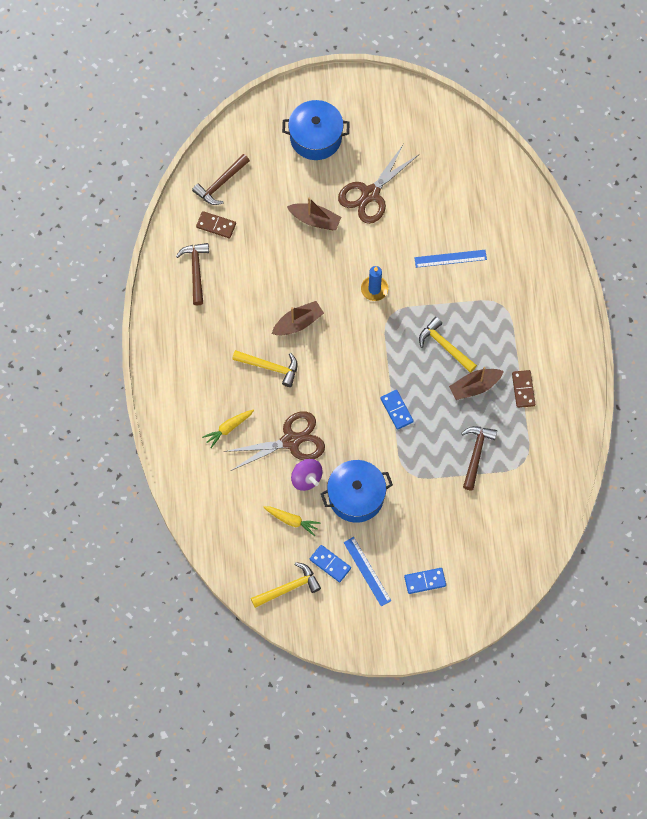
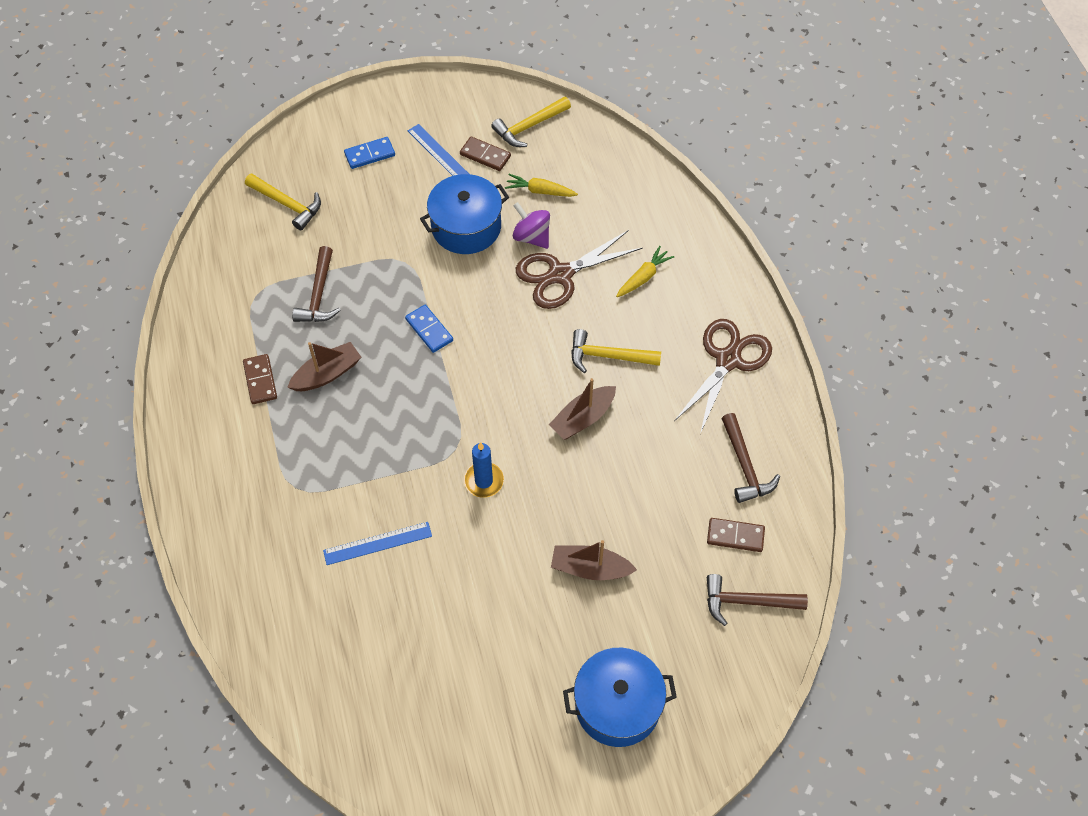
camera: 170 degrees right, 10 degrees down
(220, 184) = (747, 602): brown hammer -> brown hammer turned 120 degrees counterclockwise
(330, 564) = (485, 155): blue domino -> brown domino
(370, 194) = (513, 624): brown scissors -> brown scissors (728, 360)
(444, 346) = (373, 419): yellow hammer -> yellow hammer (287, 204)

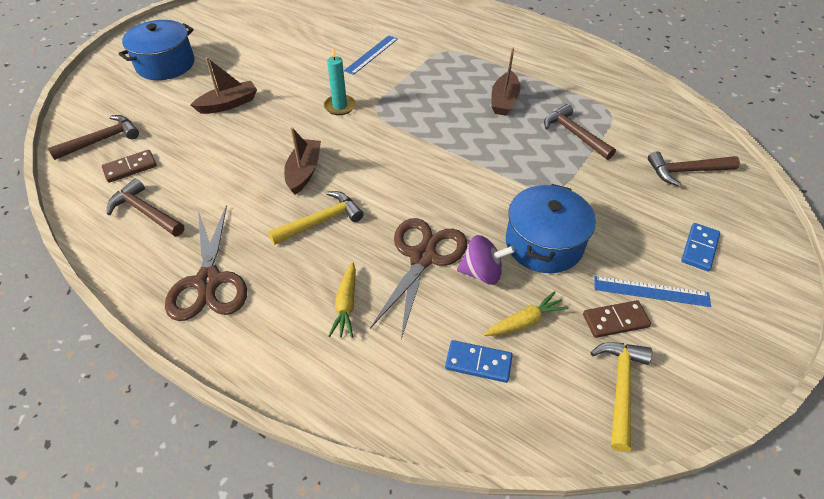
camera: 140 degrees right, 10 degrees down
(260, 380) = (536, 78): brown domino -> none
(287, 204) = (686, 171): yellow hammer -> brown hammer
(429, 330) = (474, 158): blue domino -> blue domino (478, 363)
(483, 481) = (340, 106): blue candle -> turquoise candle

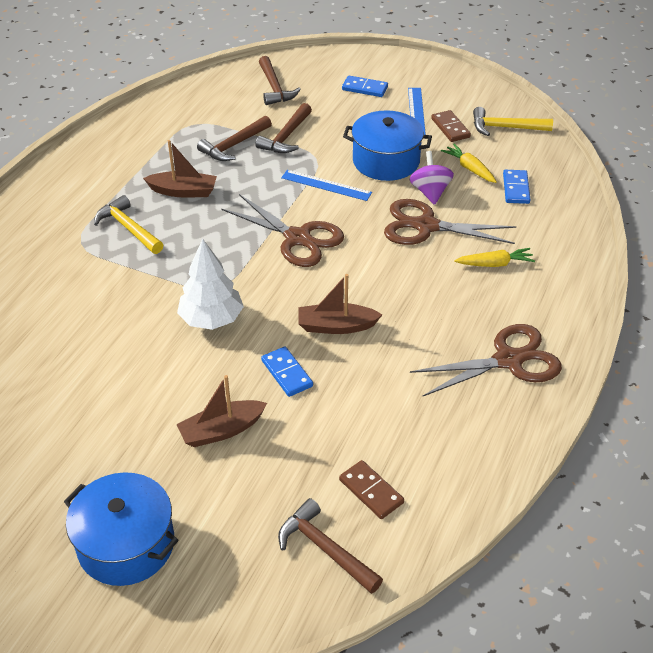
camera: 100 degrees left, 5 degrees down
(145, 212) = (438, 445): brown hammer -> brown hammer (286, 137)
(228, 104) = (221, 430): brown boat -> brown boat turned 75 degrees counterclockwise
(265, 139) = (287, 373): none -> blue domino
(321, 221) = (404, 298): yellow hammer -> yellow hammer (128, 228)
(340, 106) = (211, 319): turquoise candle -> white tree
(371, 54) = (91, 309): blue ruler -> blue ruler (326, 185)
(425, 161) = (297, 238): none -> brown scissors

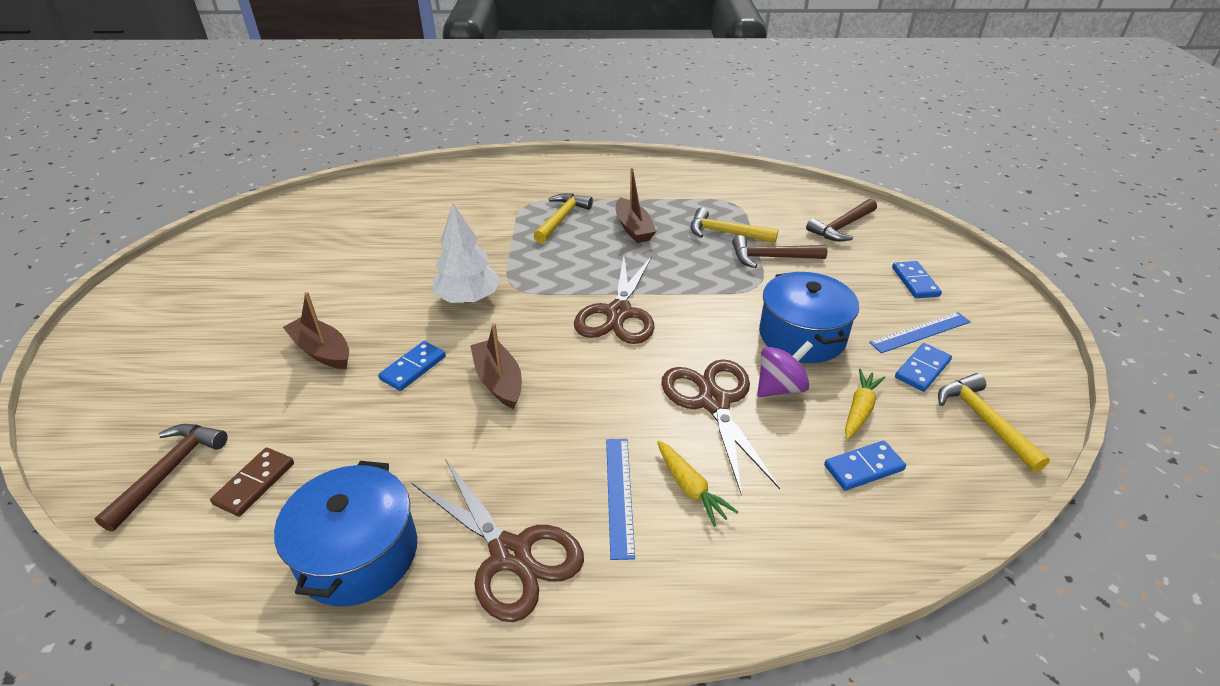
camera: 65 degrees right, 5 degrees down
(126, 544) = (176, 341): blue pot -> blue pot (358, 554)
(234, 145) = (725, 233): brown hammer -> yellow hammer
(326, 185) = (719, 306): blue ruler -> blue ruler (619, 495)
(450, 128) = (922, 369): brown domino -> blue domino

